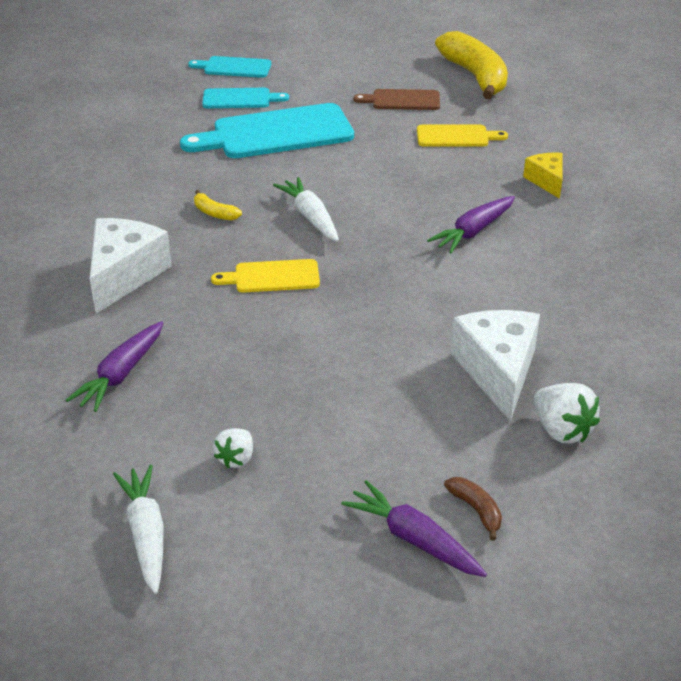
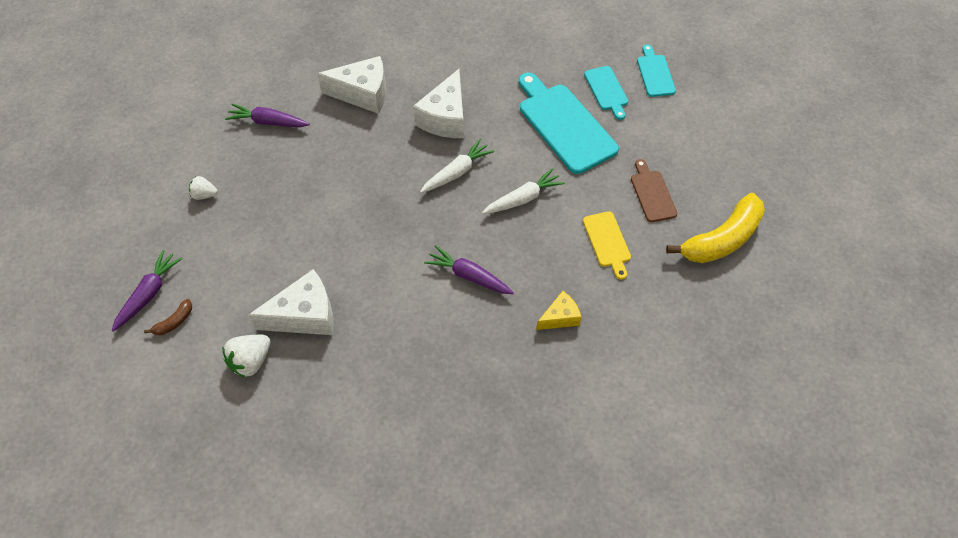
camera: 75 degrees right, 20 degrees up
(146, 534) = (144, 172): white carrot -> white carrot (523, 198)
(214, 213) = (445, 118): yellow banana -> white cheese
(272, 277) = (380, 168): yellow cutting board -> none

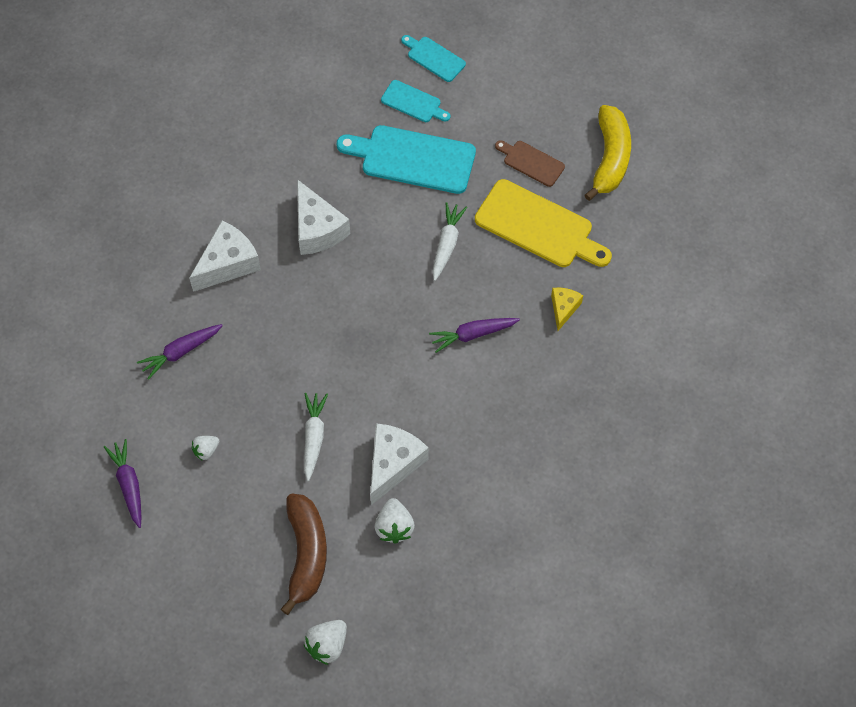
camera: 45 degrees left, 5 degrees up
(105, 400) = (327, 645): none -> white strawberry
(149, 294) = (261, 554): purple carrot -> purple carrot (129, 485)
(174, 322) = (306, 554): brown banana -> brown banana, size x2.37
(457, 172) = (376, 265): white carrot -> white carrot (313, 437)
(607, 242) = (538, 226): yellow cutting board -> yellow cutting board, size x1.89

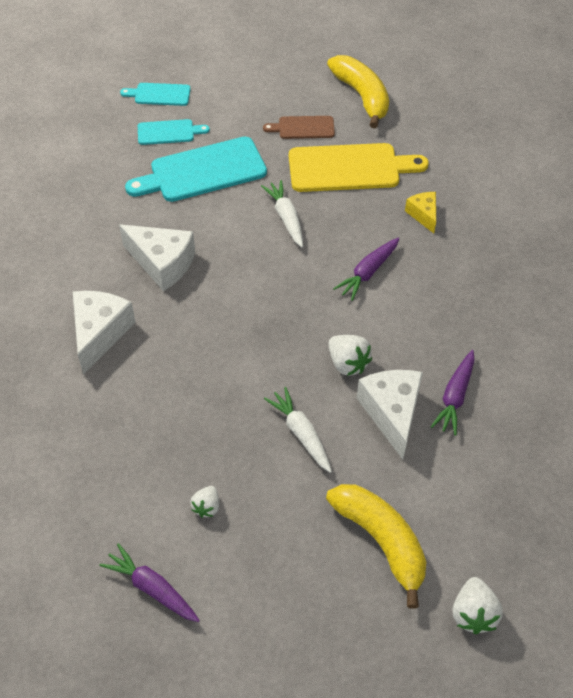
camera: 35 degrees left, 10 degrees down
(181, 352) = (111, 433): purple carrot -> purple carrot (455, 397)
(306, 554) = (381, 541): brown banana -> yellow banana
(394, 527) = (439, 466): white strawberry -> white strawberry (347, 363)

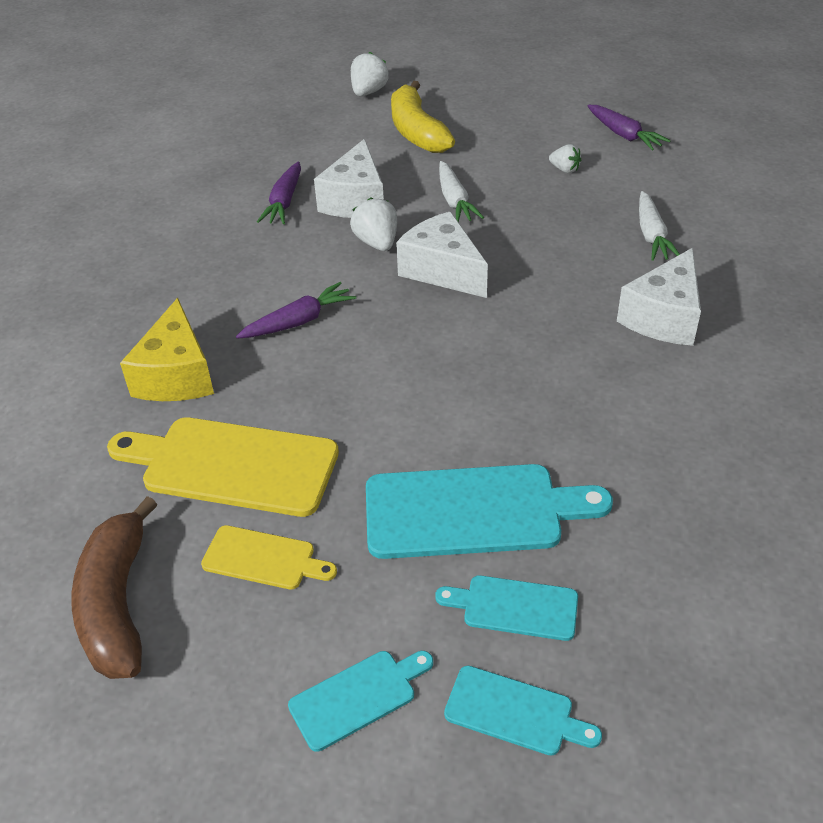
camera: 160 degrees left, 10 degrees down
(162, 263) = (569, 382): white cheese -> white cheese (442, 271)
(207, 507) = (564, 169): white strawberry -> white strawberry turned 90 degrees clockwise
(230, 86) = (357, 697): none -> turquoise cutting board
(286, 218) = (370, 409): white carrot -> white carrot (652, 235)
(303, 128) = (264, 558): brown cutting board -> yellow cutting board
(362, 96) = (117, 603): yellow banana -> brown banana
(423, 215) = (176, 375): yellow cheese -> yellow cheese, size x1.76
(455, 397) = (284, 202): purple carrot -> purple carrot turned 150 degrees clockwise

